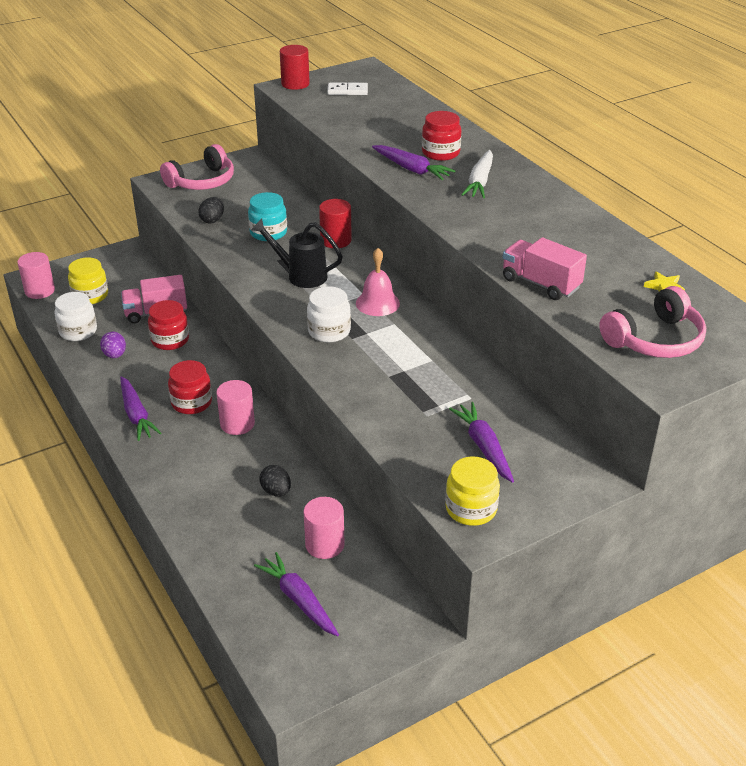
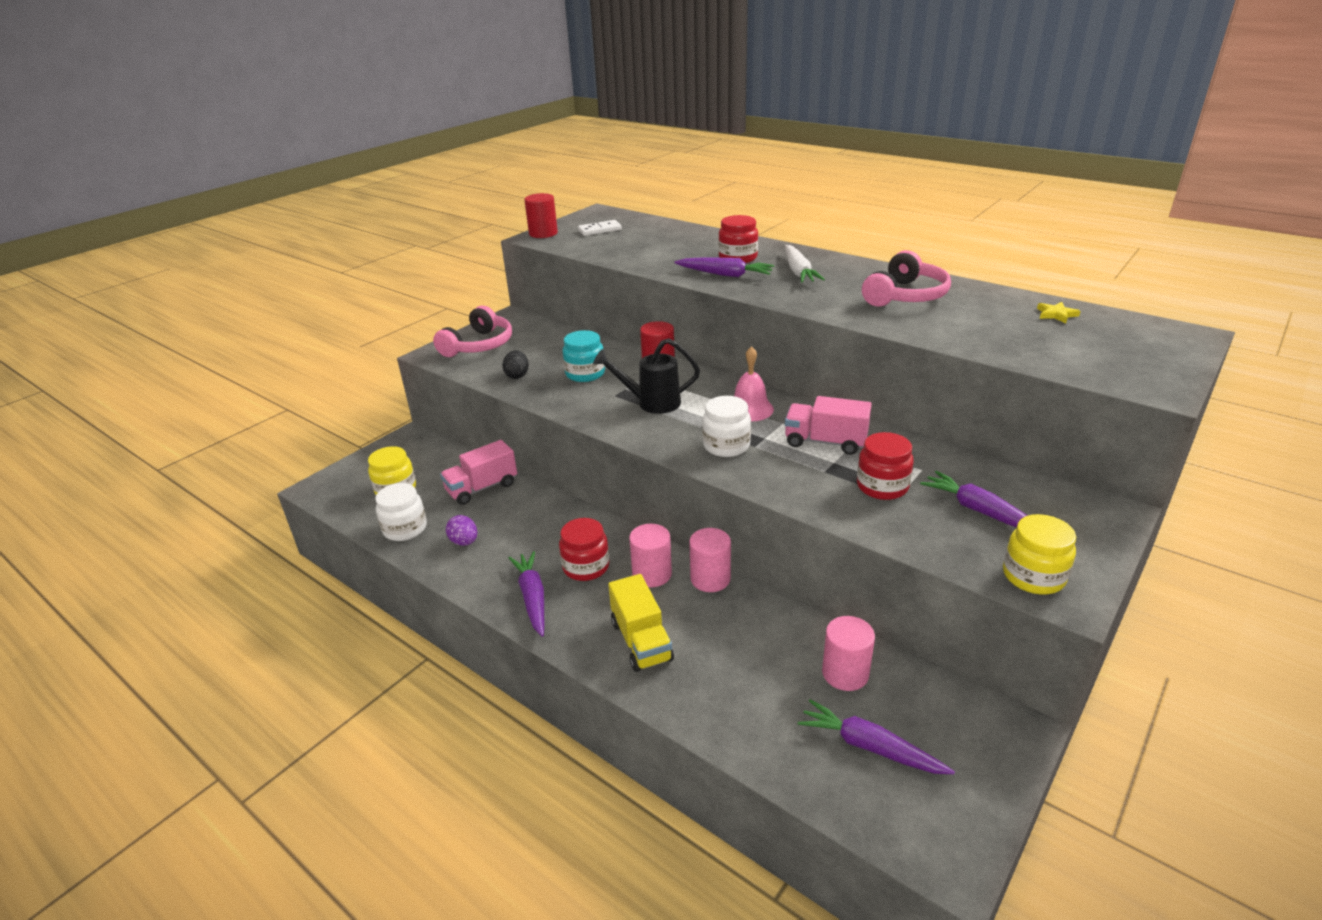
camera: 20 degrees left, 5 degrees down
(40, 291) = (332, 499): pink cylinder -> pink cylinder (710, 579)
(136, 415) = (532, 598): purple carrot -> purple carrot turned 150 degrees counterclockwise
(170, 340) = (516, 510): red jar -> red jar (882, 486)
(192, 472) = (641, 641): none -> yellow truck
(276, 491) = (748, 632): black egg -> none
(540, 283) = (950, 336): pink truck -> pink truck (825, 442)
(655, 340) = (1106, 357): pink headphones -> pink headphones (905, 296)

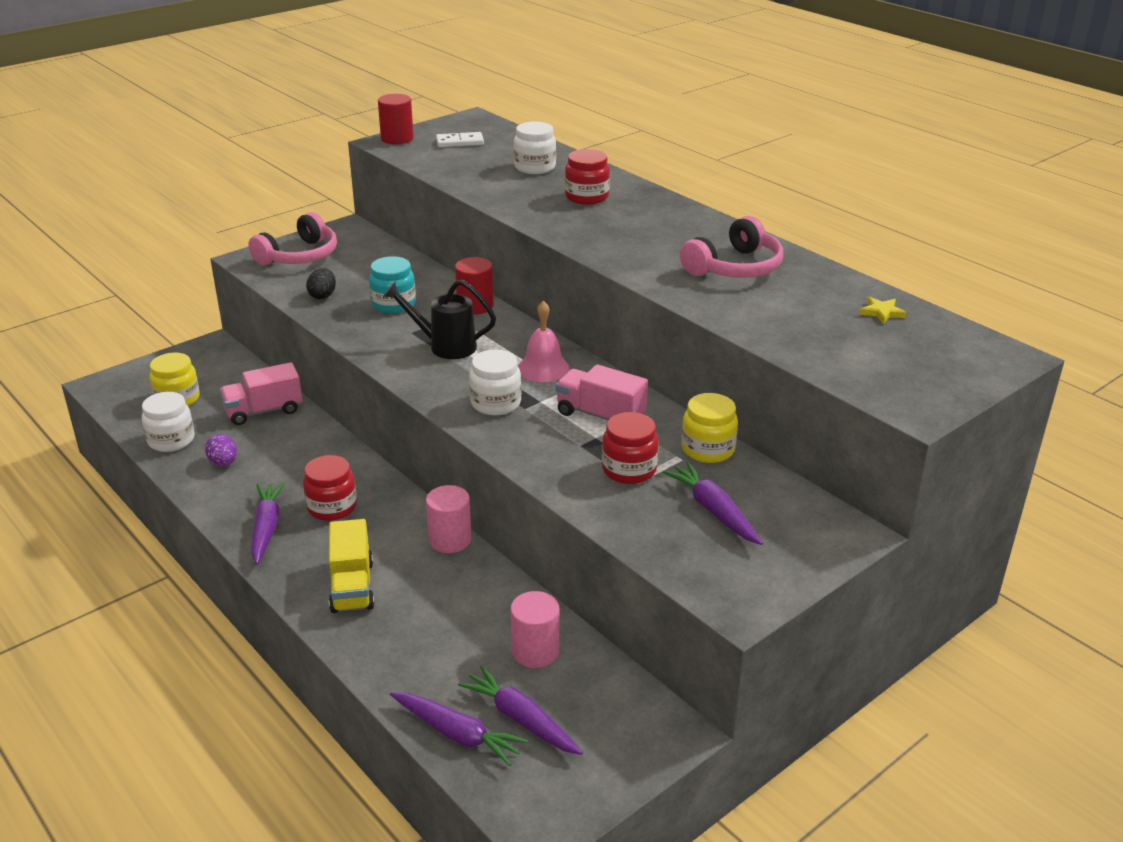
camera: 10 degrees right, 0 degrees up
(652, 574) = (394, 525): pink cylinder -> none
(677, 241) = (535, 167): none -> white jar
(725, 274) = (559, 215): purple carrot -> purple carrot (457, 734)
(798, 271) = (640, 223): white carrot -> none
(1033, 576) = (720, 580): yellow jar -> yellow jar (707, 449)

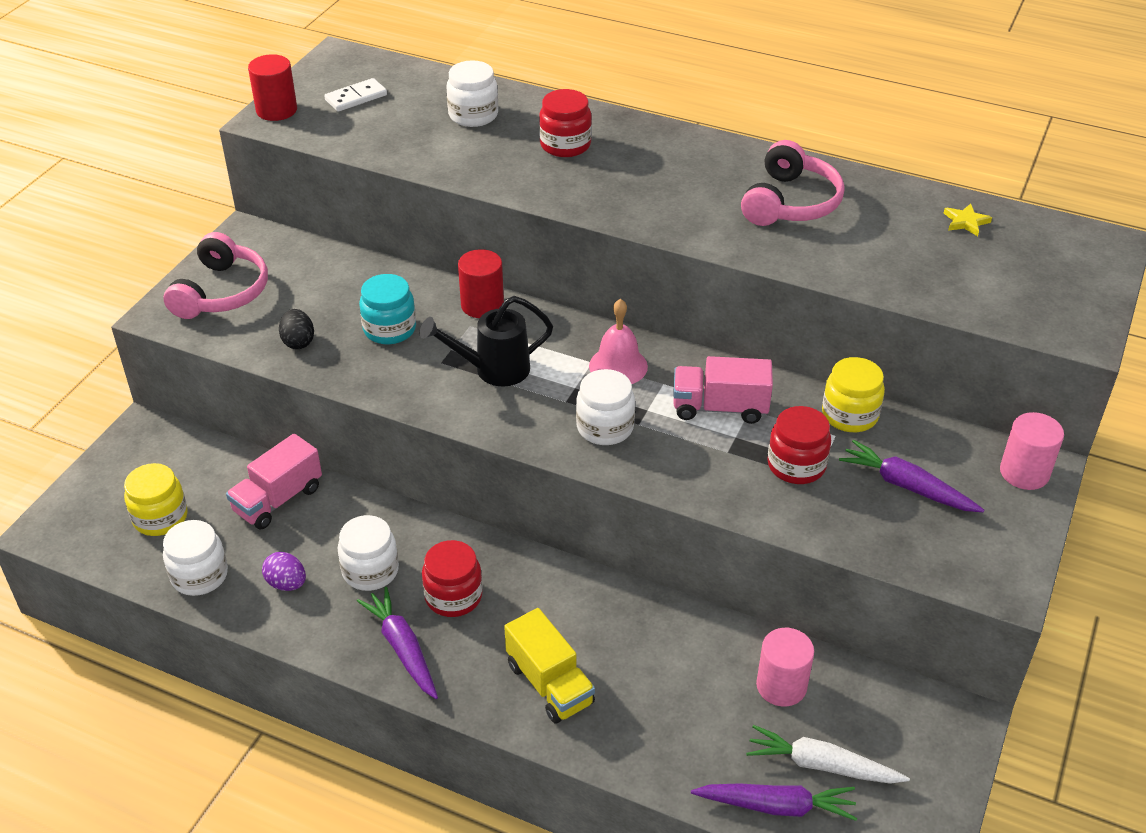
camera: 25 degrees left, 10 degrees up
(287, 473) = (370, 571): none -> white jar
(450, 540) = (606, 590): pink cylinder -> pink cylinder (1024, 472)
(521, 719) = (822, 765): purple carrot -> white carrot

